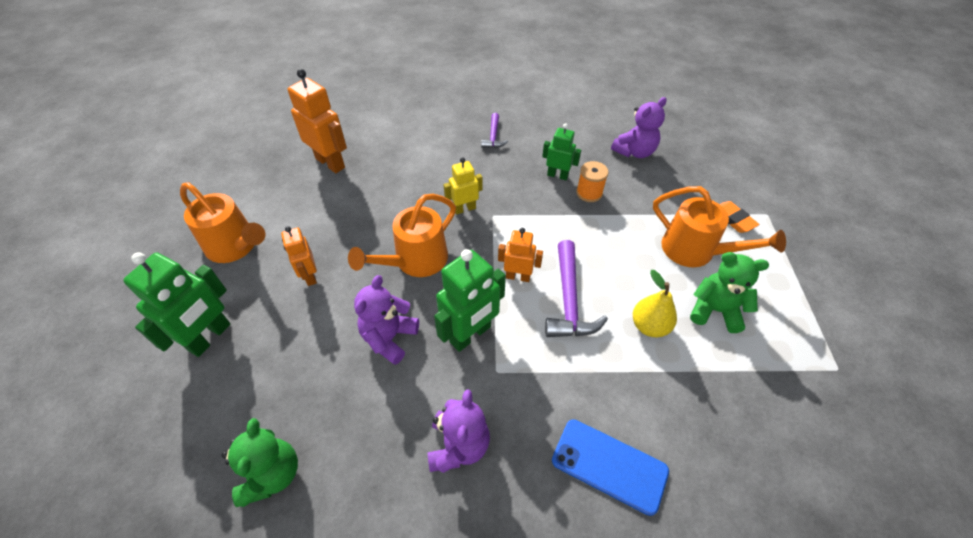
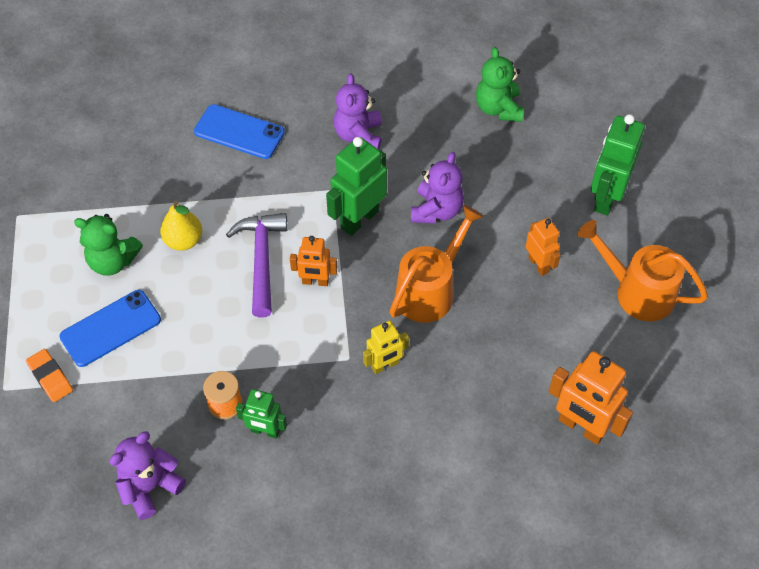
camera: 175 degrees right, 5 degrees up
(493, 136) = (359, 501): purple hammer -> none
(696, 251) = (111, 328): orange watering can -> blue phone

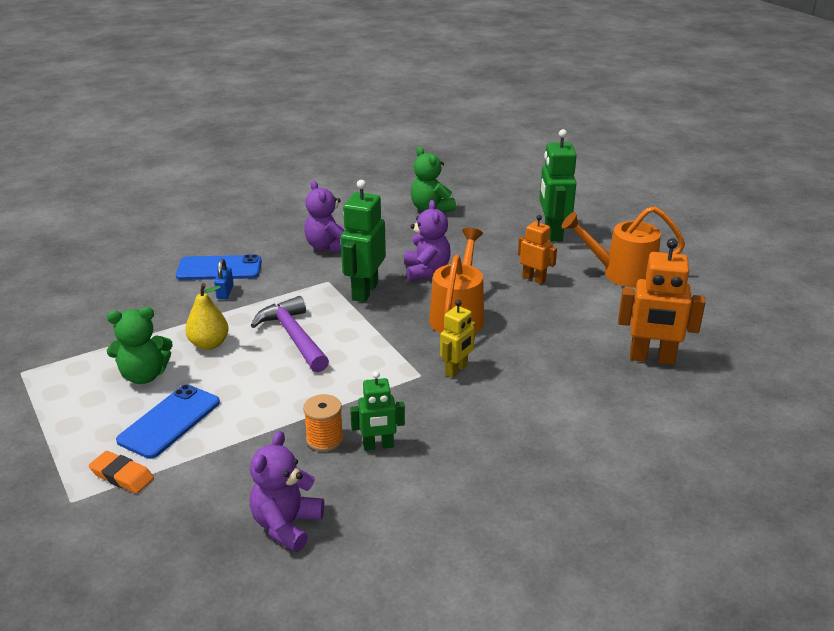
camera: 25 degrees left, 25 degrees down
(229, 170) = (225, 292): none -> blue padlock
(315, 281) = (353, 337): orange robot -> none

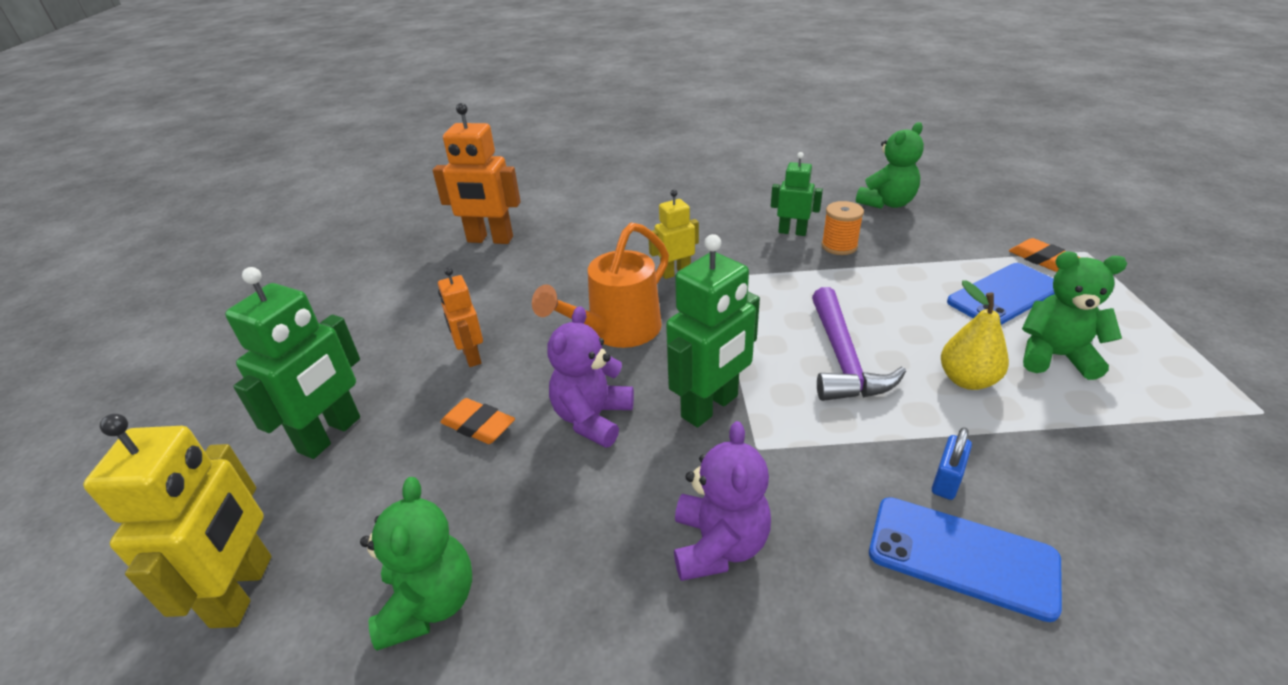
camera: 150 degrees left, 5 degrees up
(286, 525) = (887, 203): purple teddy bear -> green teddy bear
(483, 254) = (478, 425): none -> orange eraser
(505, 195) = (243, 591): none -> yellow robot
(621, 274) = (367, 332): orange watering can -> none
(652, 358) = (490, 240): orange robot -> orange robot turned 150 degrees clockwise

